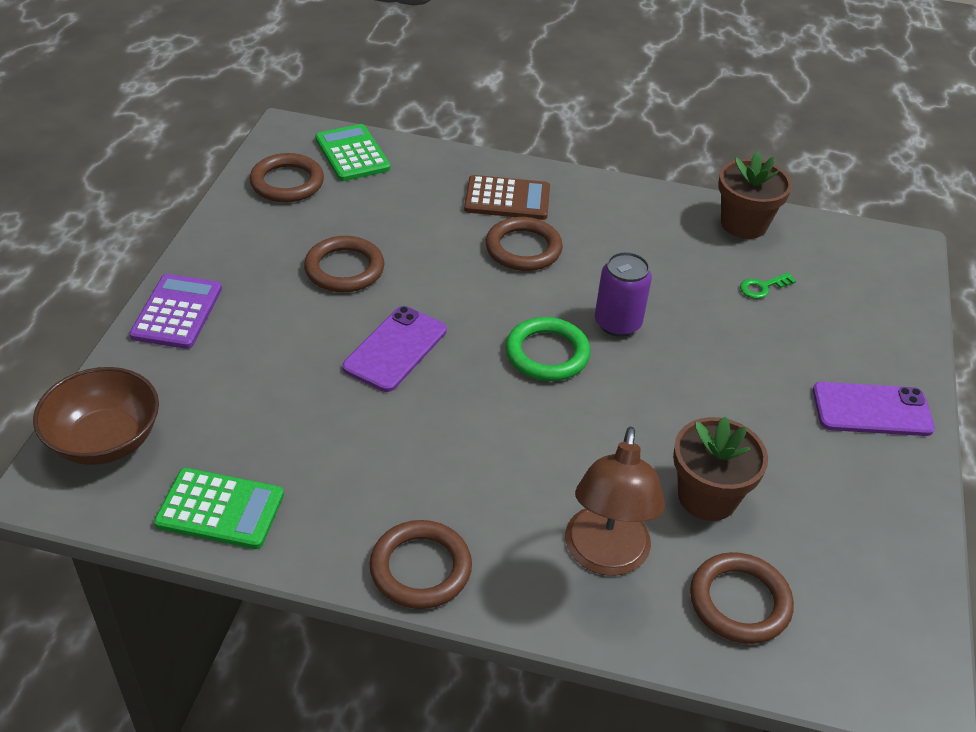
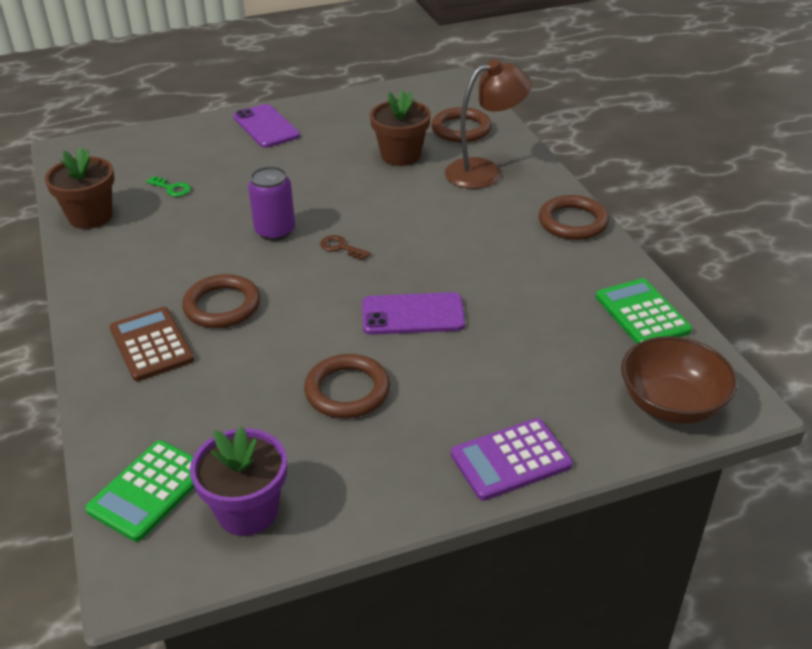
camera: 120 degrees left, 5 degrees down
(287, 182) = (247, 511): brown ring -> purple flower pot
(547, 354) = (341, 247): green ring -> brown key

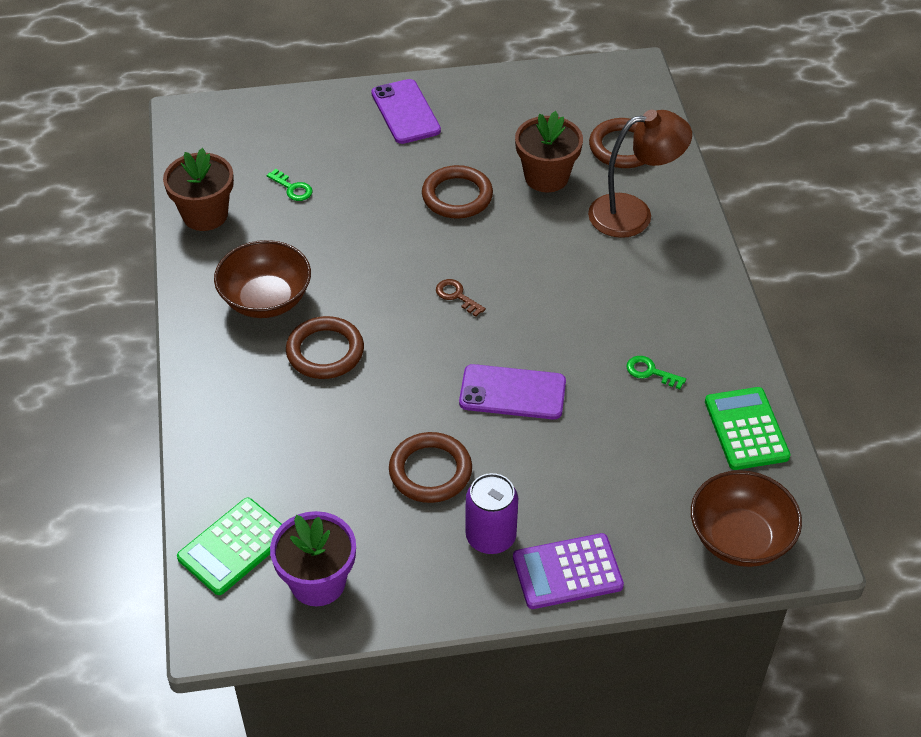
camera: 10 degrees right, 10 degrees up
(151, 344) = (251, 387): brown calculator -> none
(157, 272) = (266, 300): none -> brown bowl
(275, 231) = (392, 263): purple can -> purple can (490, 537)
(538, 281) = (650, 372): none -> green key
(573, 222) = (710, 299): brown ring -> brown ring (457, 196)

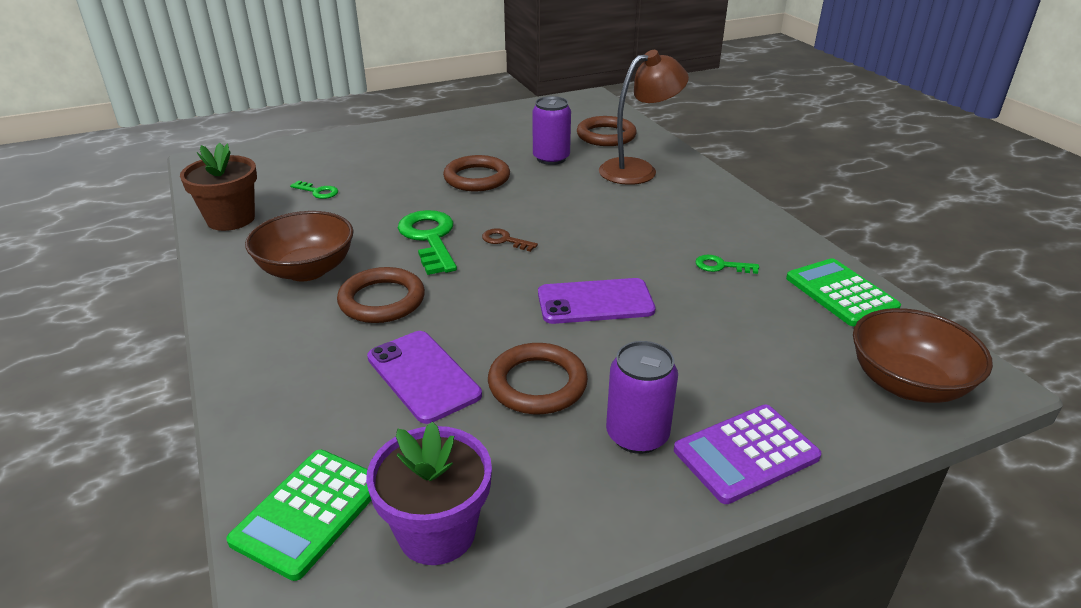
camera: 15 degrees left, 15 degrees down
(386, 279) = (430, 238): none -> green key
(405, 112) = (411, 137): purple phone -> purple phone (423, 376)
(546, 177) = (551, 158): brown flower pot -> purple can

